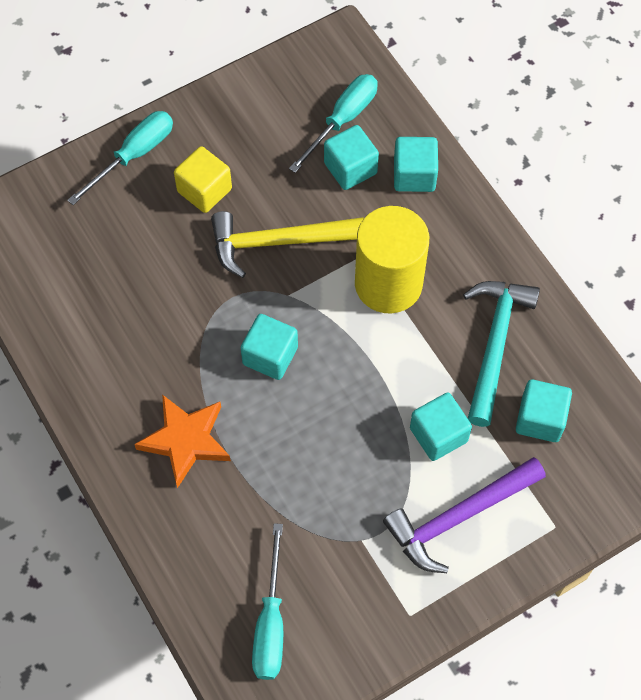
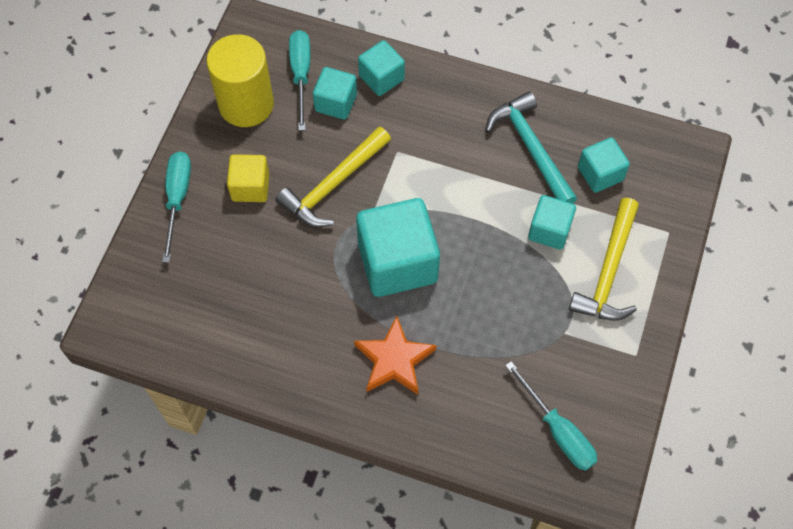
camera: 40 degrees left, 0 degrees up
(270, 356) = (397, 262): turquoise cube -> turquoise cube, size x1.83
(388, 284) = (430, 159): yellow cylinder -> yellow cylinder (246, 104)
(458, 517) = (608, 271): purple hammer -> yellow hammer

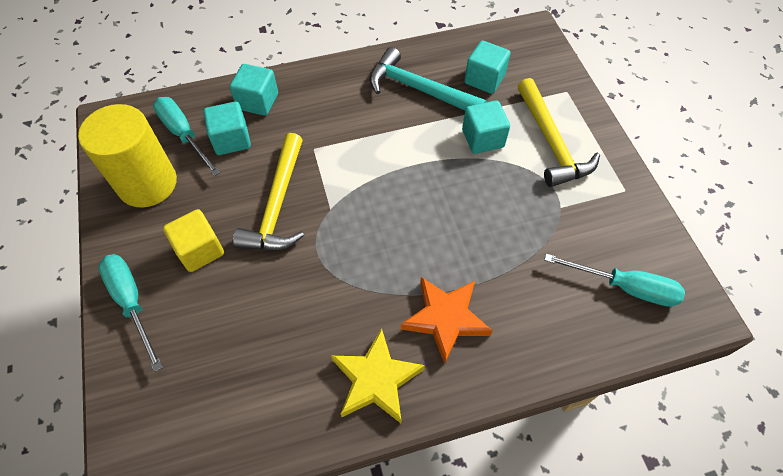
camera: 35 degrees left, 5 degrees down
(309, 369) = (376, 379): none -> yellow star
(397, 262) = (382, 234): turquoise cube -> none

